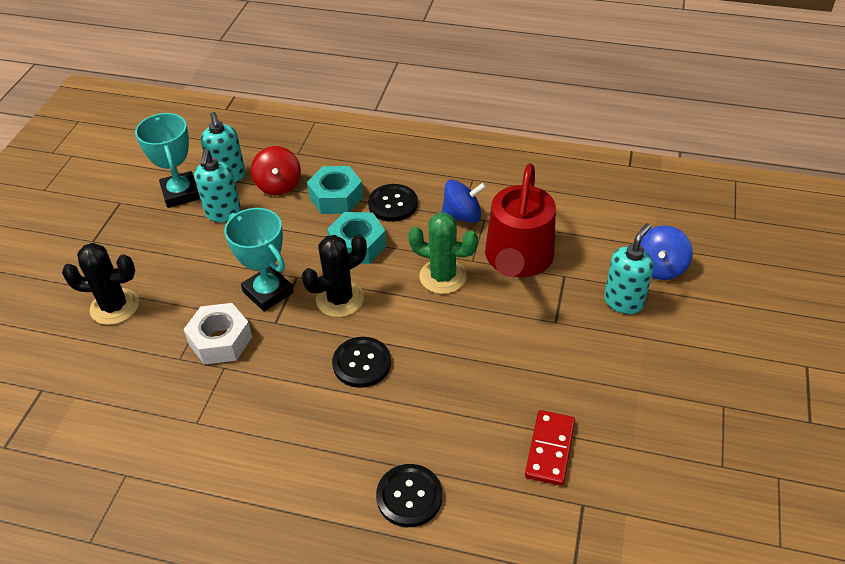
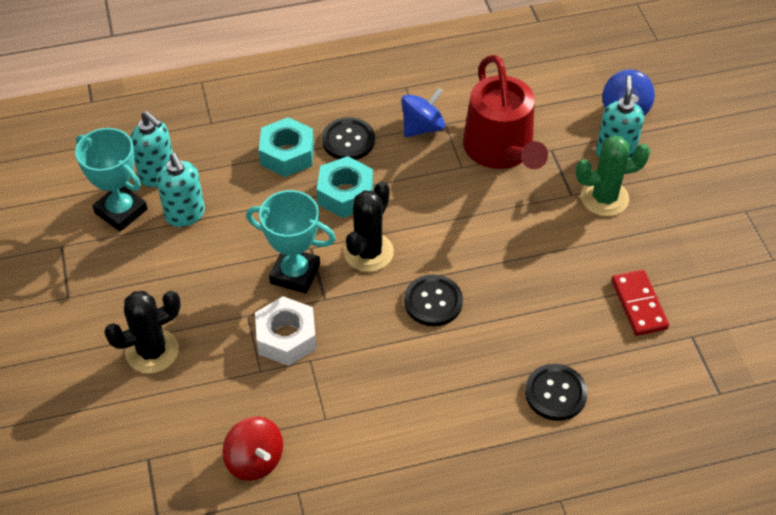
camera: 30 degrees left, 5 degrees up
(278, 185) = (218, 164): red spinning top -> red spinning top (255, 460)
(442, 277) = (446, 193): green cactus -> green cactus (604, 198)

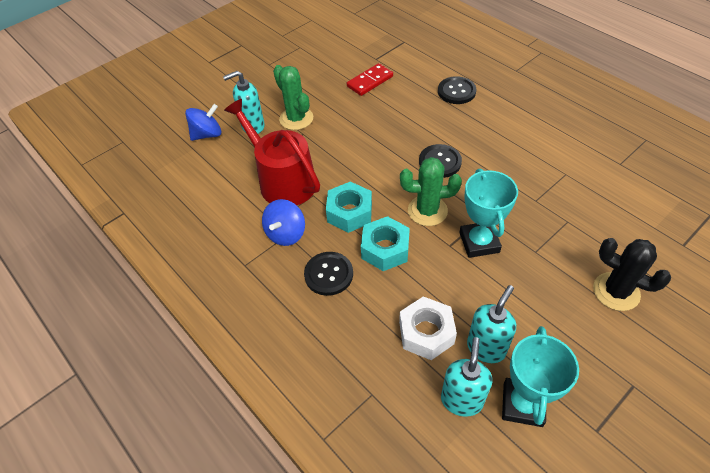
camera: 115 degrees left, 0 degrees up
(255, 460) = (625, 191): red spinning top -> none
(286, 337) = (532, 220): white nut -> white nut (426, 333)
(287, 154) = (370, 309): turquoise nut -> turquoise nut (349, 213)
(368, 252) = (427, 211): black cactus -> green cactus
(422, 127) = (286, 234): blue spinning top -> blue spinning top turned 90 degrees counterclockwise
(501, 150) = (283, 181): red watering can -> red watering can turned 90 degrees counterclockwise

